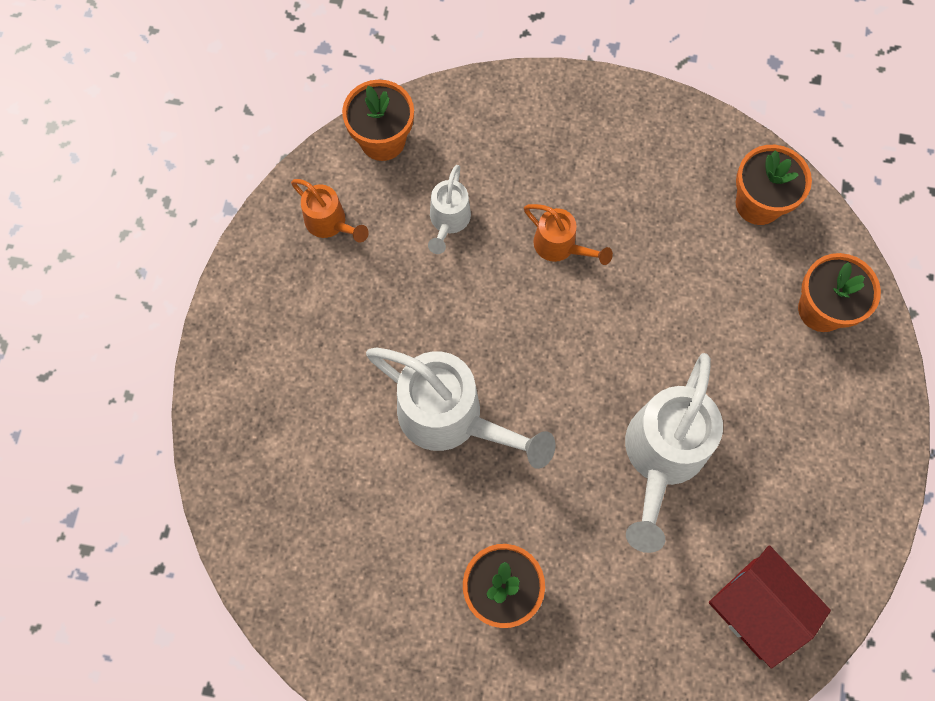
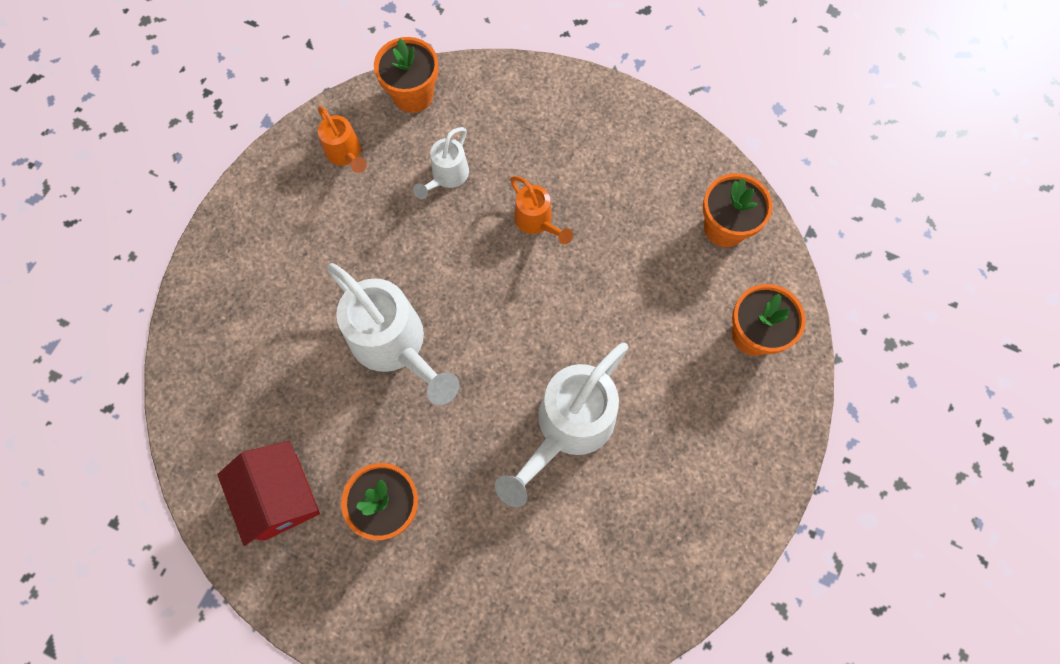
camera: 15 degrees right, 0 degrees up
(757, 608) = (611, 585): red house -> red house (280, 496)

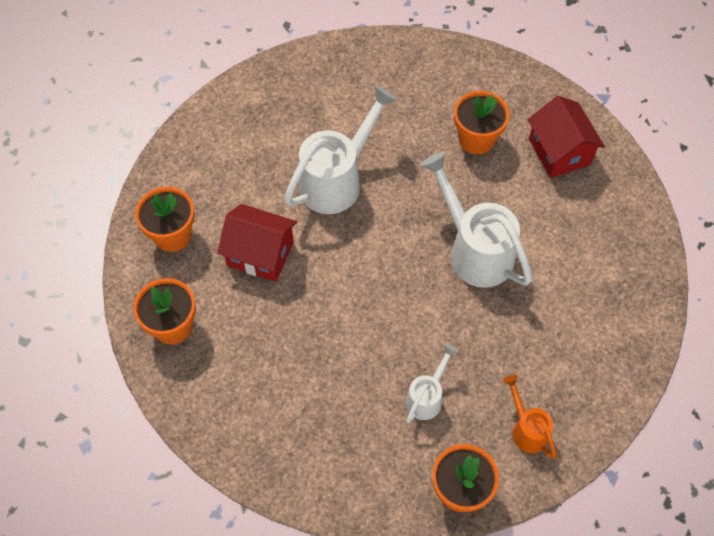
camera: 175 degrees left, 10 degrees down
(537, 222) = (344, 345): orange watering can -> none
(646, 320) = (260, 254): none -> red house

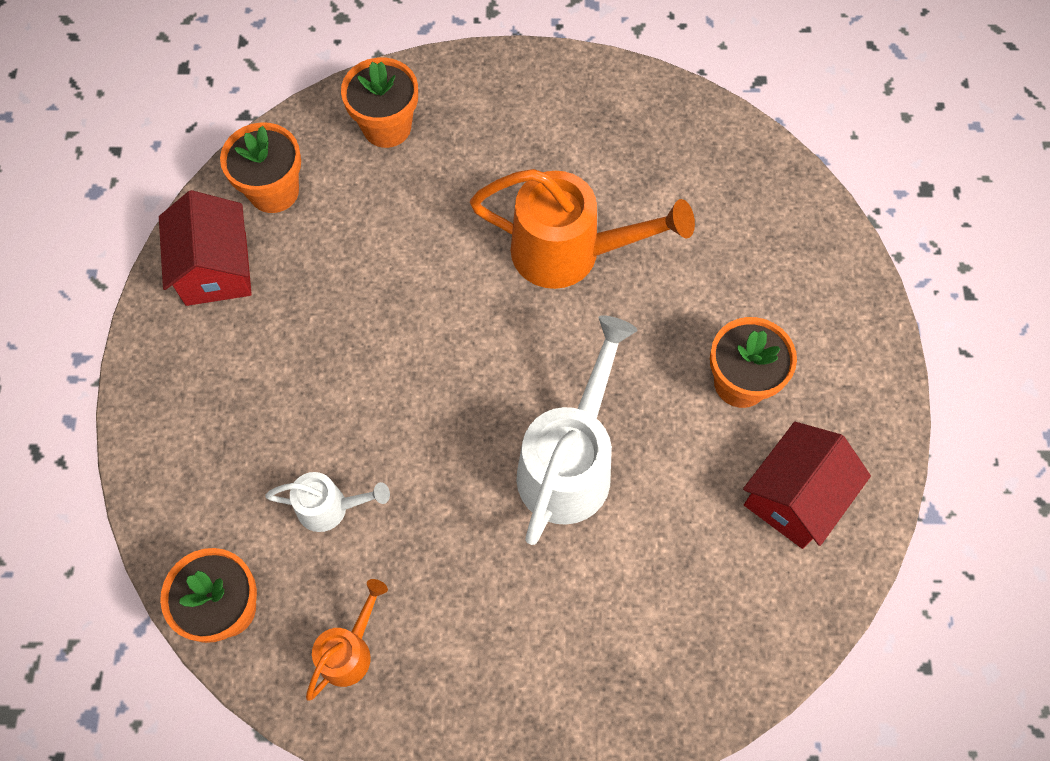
camera: 60 degrees right, 5 degrees up
(260, 254) = (417, 226): red house -> red house (216, 269)
(337, 180) = (569, 253): white watering can -> orange watering can

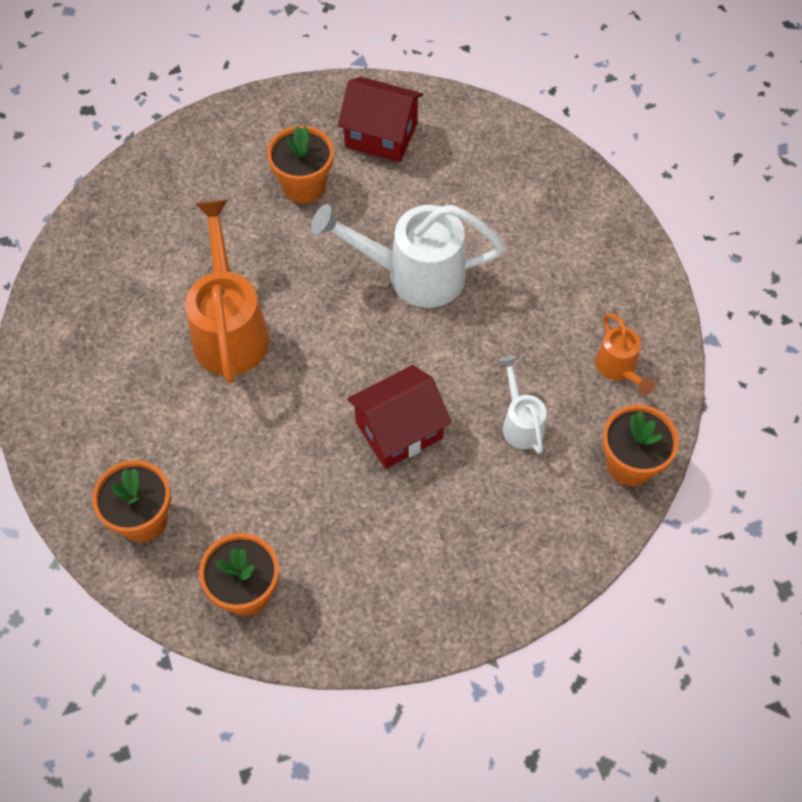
camera: 110 degrees left, 5 degrees down
(216, 269) = (345, 607): red house -> red house (399, 430)
(350, 651) = (618, 368): orange watering can -> orange watering can turned 120 degrees counterclockwise

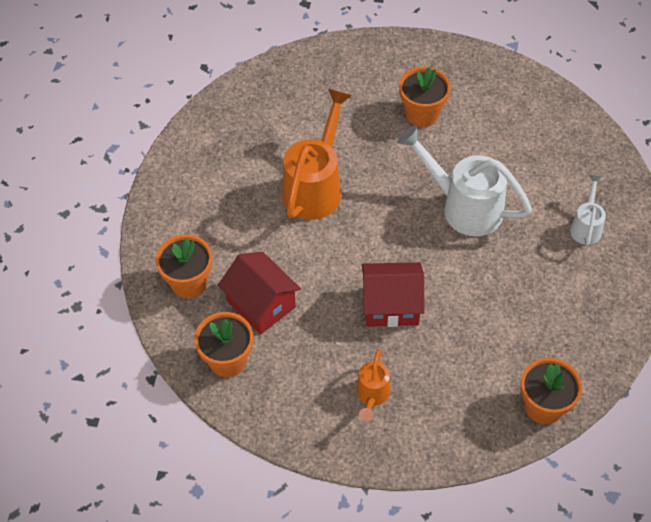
camera: 30 degrees right, 5 degrees down
(381, 135) = (497, 101): red house -> red house (261, 304)
(521, 423) = (480, 341): white watering can -> white watering can (586, 226)
(618, 368) = (575, 337): orange watering can -> orange watering can (372, 395)

